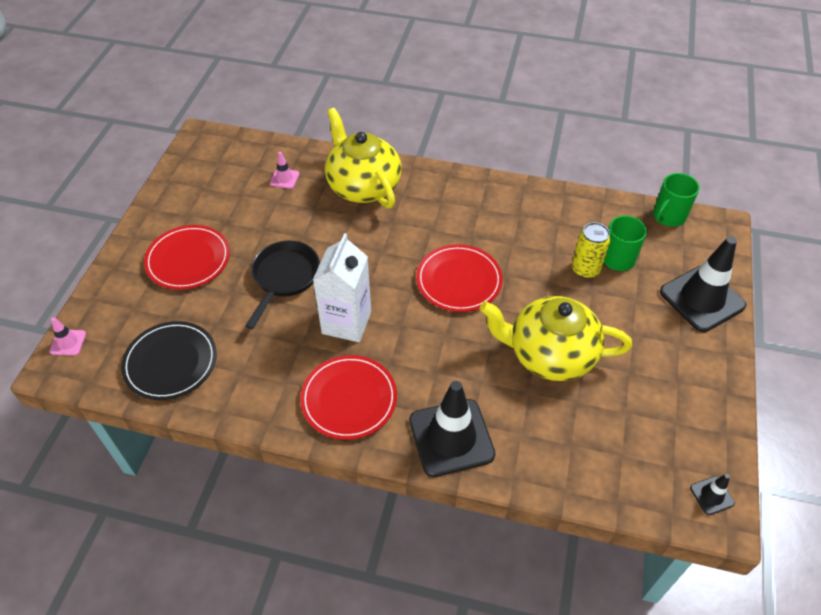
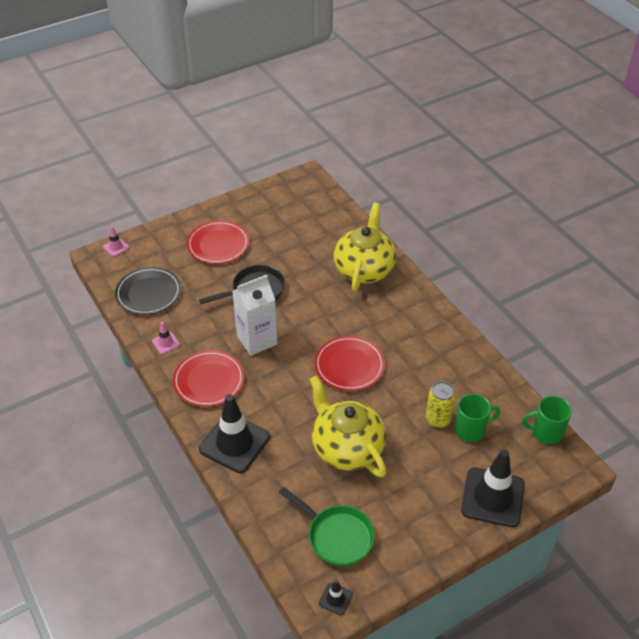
camera: 45 degrees right, 5 degrees down
(284, 178) = (324, 233): pink traffic cone -> pink traffic cone (165, 343)
(642, 439) = (337, 536): none -> green pan

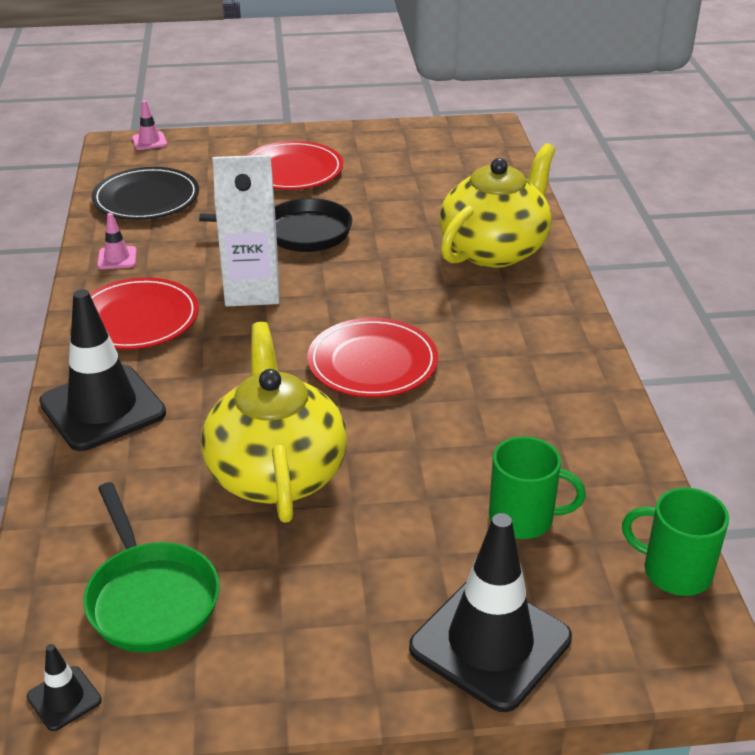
camera: 25 degrees right, 10 degrees down
(438, 419) = (471, 484): yellow can -> none

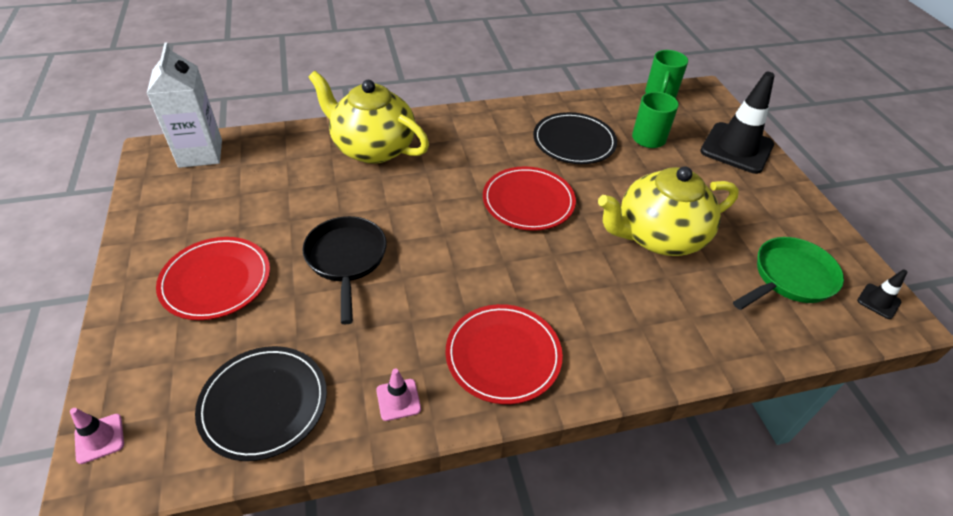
camera: 100 degrees left, 10 degrees up
(102, 408) = (632, 349): black traffic cone -> none
(252, 291) = (446, 280): white carton -> white carton (200, 153)
(511, 426) = (574, 141): none -> black plate

